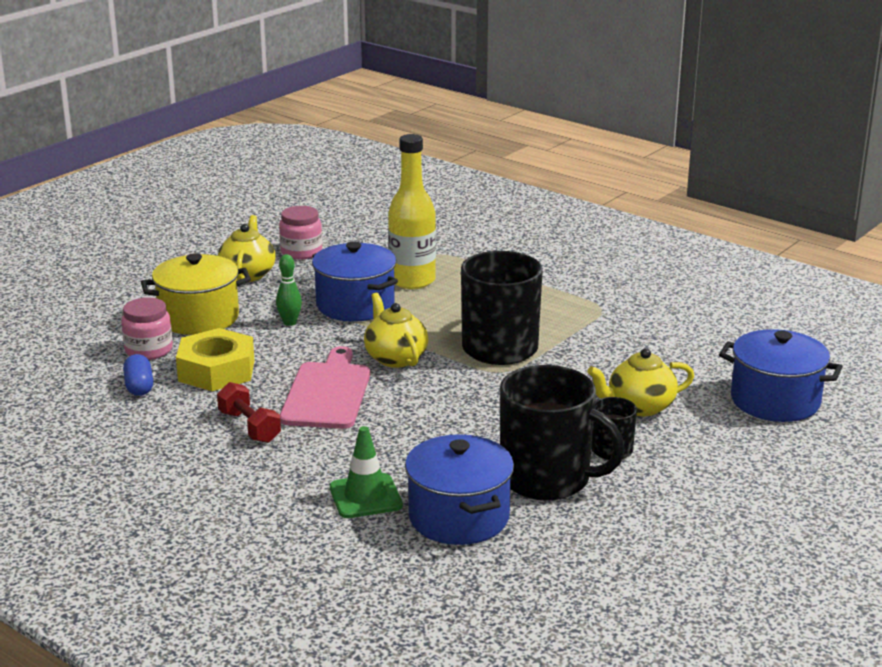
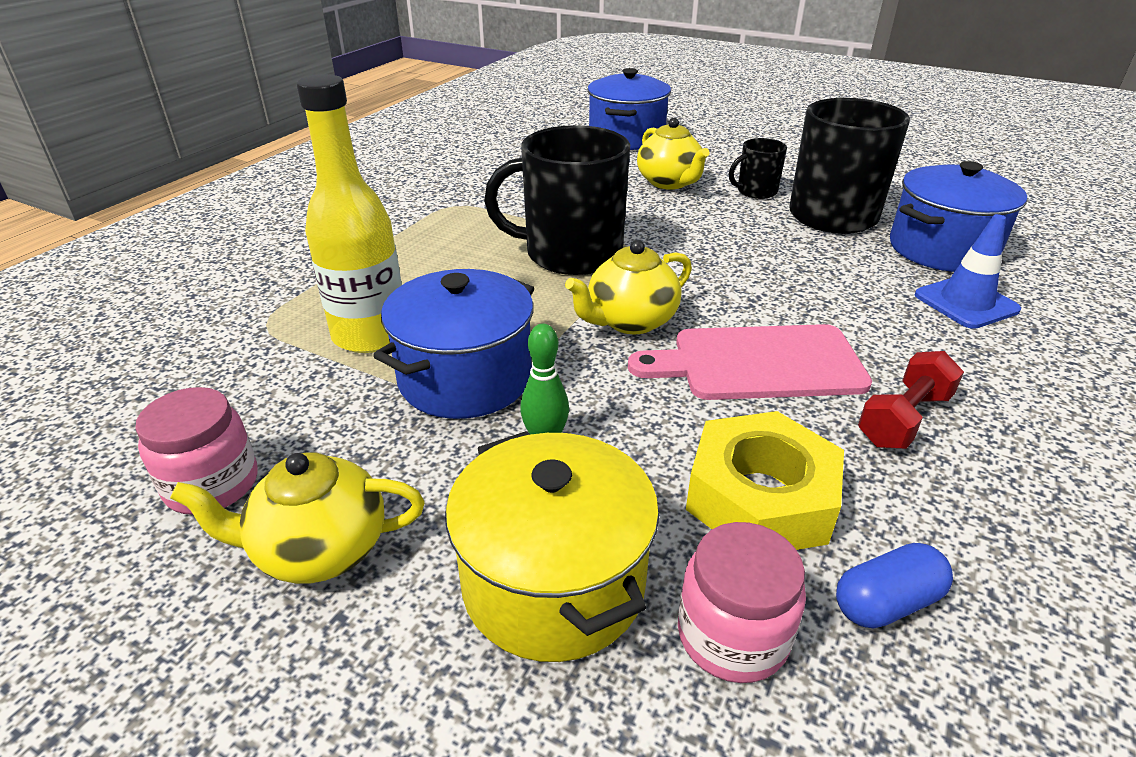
camera: 100 degrees left, 10 degrees up
(365, 496) = (966, 303): green traffic cone -> blue traffic cone

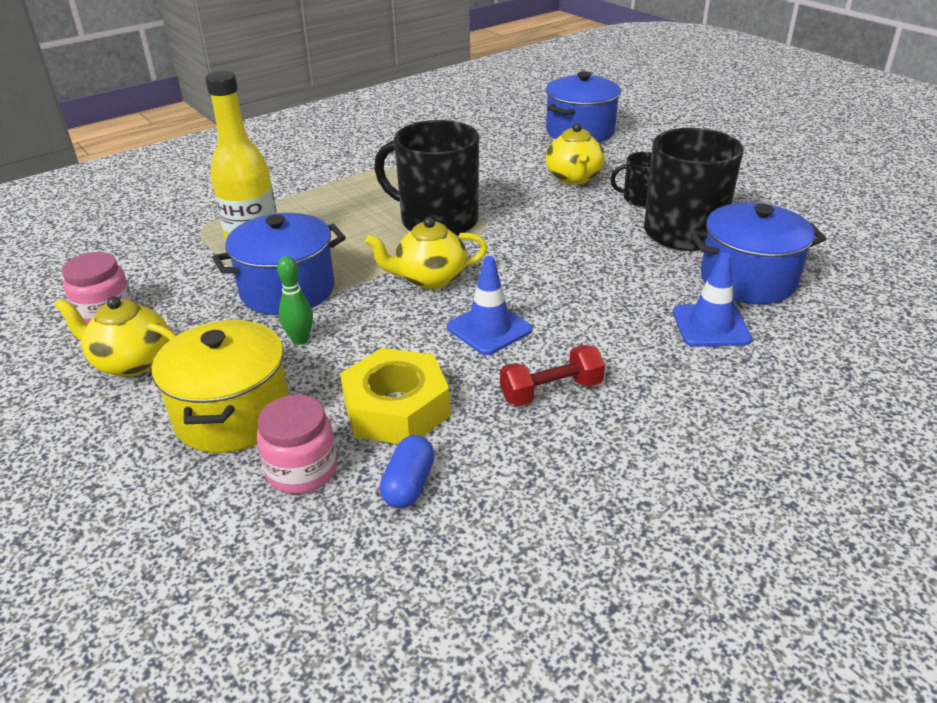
camera: 25 degrees right, 0 degrees up
(758, 363) = (489, 329): pink cutting board -> blue traffic cone
(886, 602) = (408, 485): blue capsule -> blue capsule turned 75 degrees counterclockwise

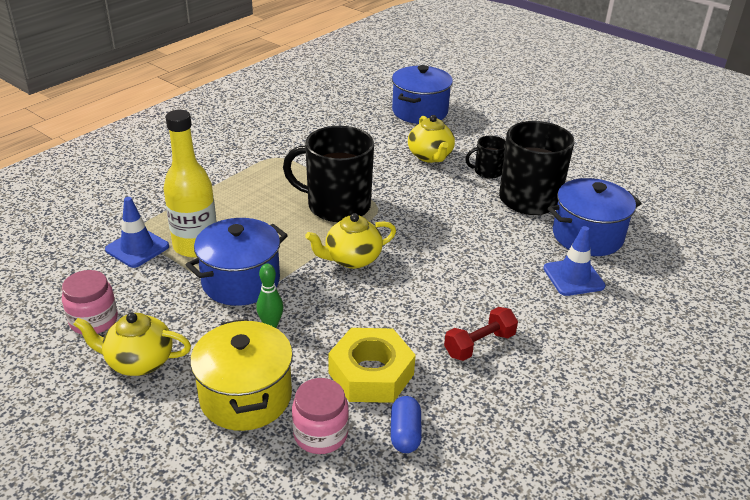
camera: 15 degrees left, 0 degrees up
(489, 329) = (415, 298): blue traffic cone -> blue traffic cone (137, 248)

